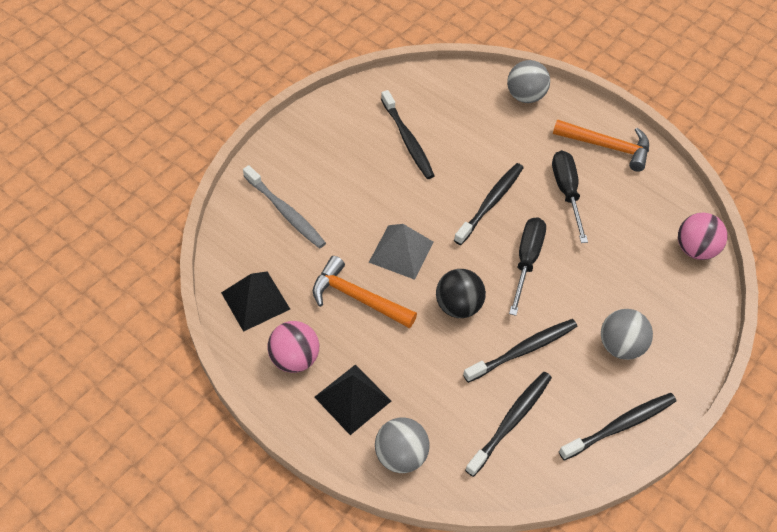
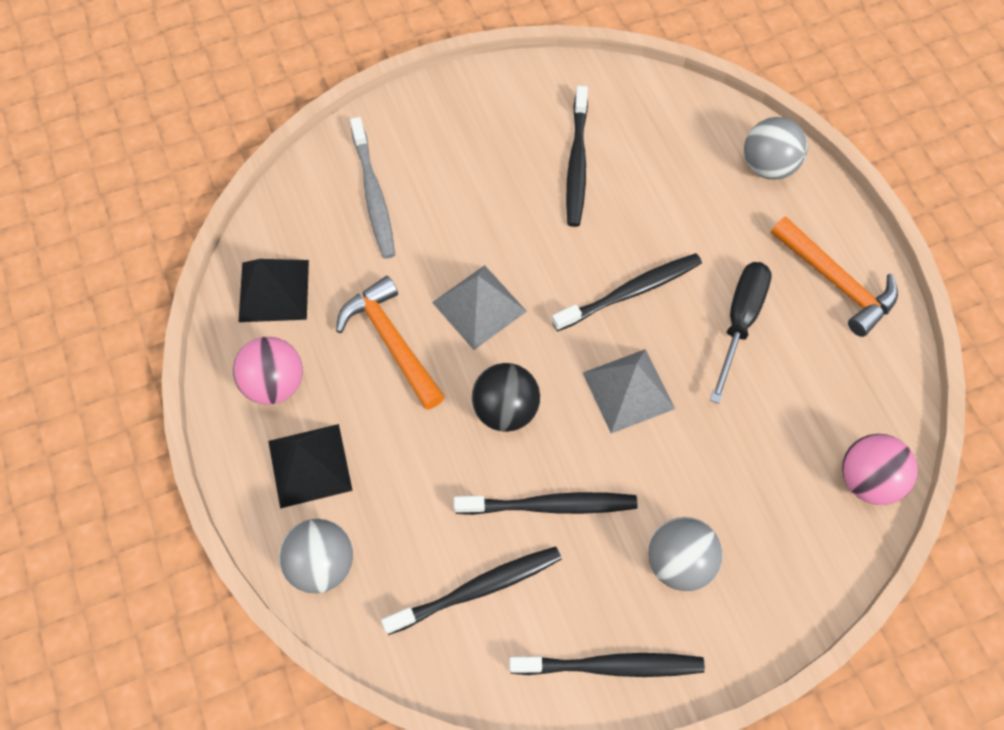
camera: 30 degrees right, 10 degrees up
(526, 261) = (628, 390): black screwdriver -> grey pyramid

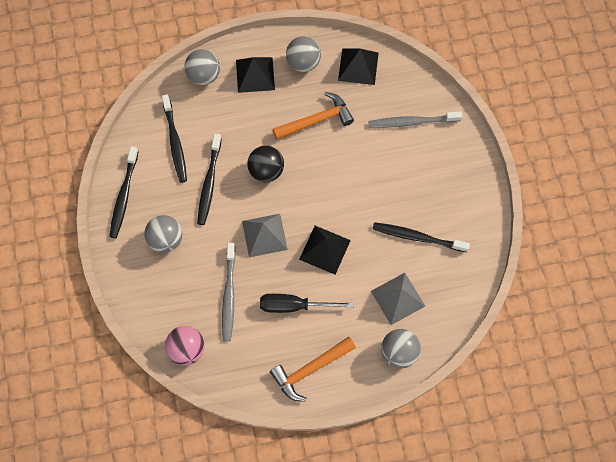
camera: 100 degrees right, 5 degrees up
(275, 383) = (303, 62): pink ball -> grey ball
(479, 306) = (330, 167): grey pyramid -> grey pyramid (398, 298)
(631, 292) = (324, 249): black toothbrush -> black pyramid
(739, 322) = (294, 305): black screwdriver -> black screwdriver turned 150 degrees clockwise
(753, 428) = (229, 295): none -> grey toothbrush

